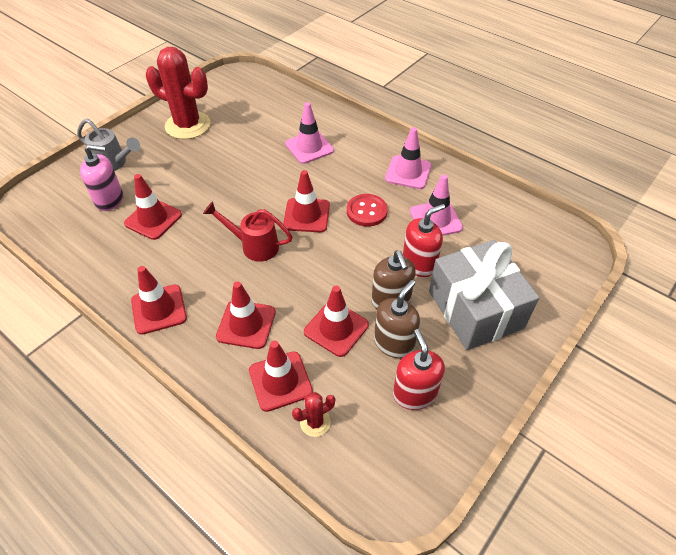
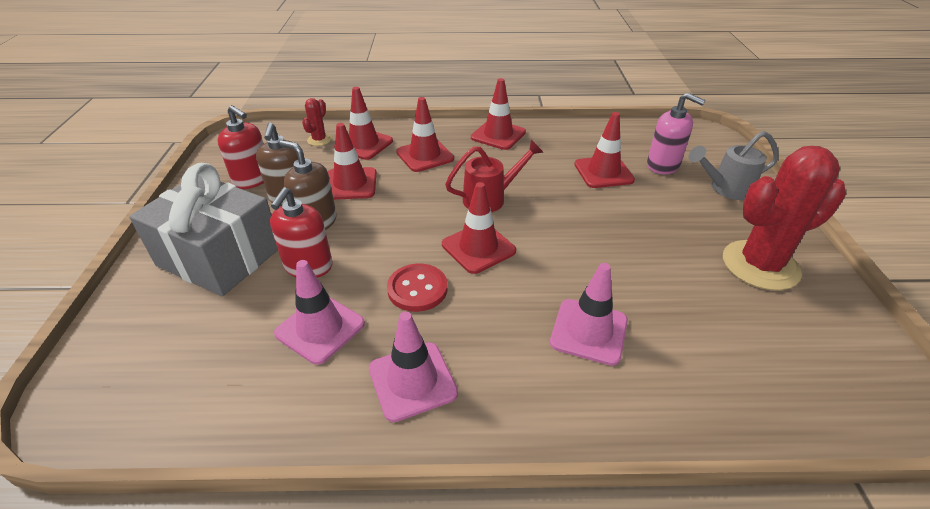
camera: 140 degrees right, 10 degrees down
(109, 200) = (663, 165): pink soap dispenser -> pink soap dispenser turned 105 degrees counterclockwise

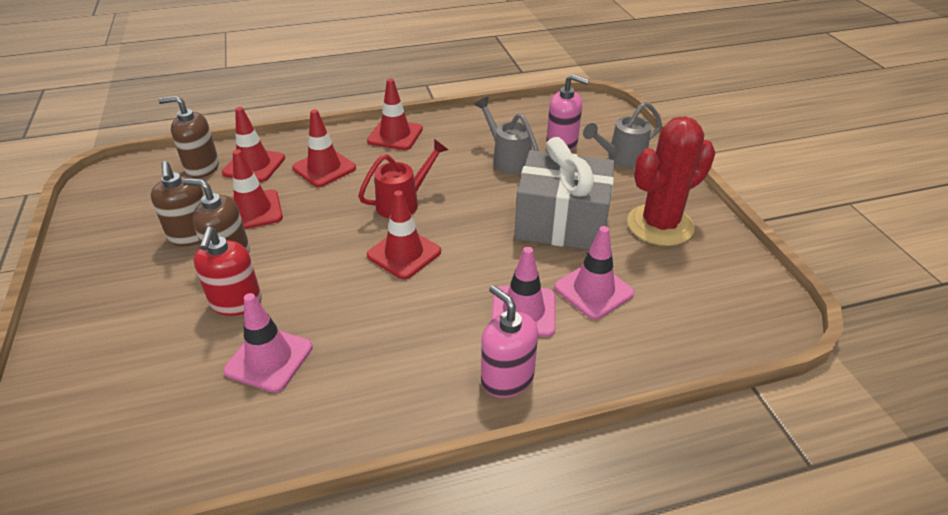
camera: 15 degrees left, 0 degrees up
(220, 256) = (135, 310): grey gift -> grey gift (562, 222)
(253, 179) = (141, 223): red soap dispenser -> none
(319, 140) = (202, 168): red cactus -> brown soap dispenser
(412, 381) = (374, 387): pink traffic cone -> pink traffic cone (593, 290)
(417, 289) = (355, 303): red button -> none
(555, 403) = (507, 378): none -> pink soap dispenser
(603, 172) = (507, 159): red traffic cone -> grey watering can

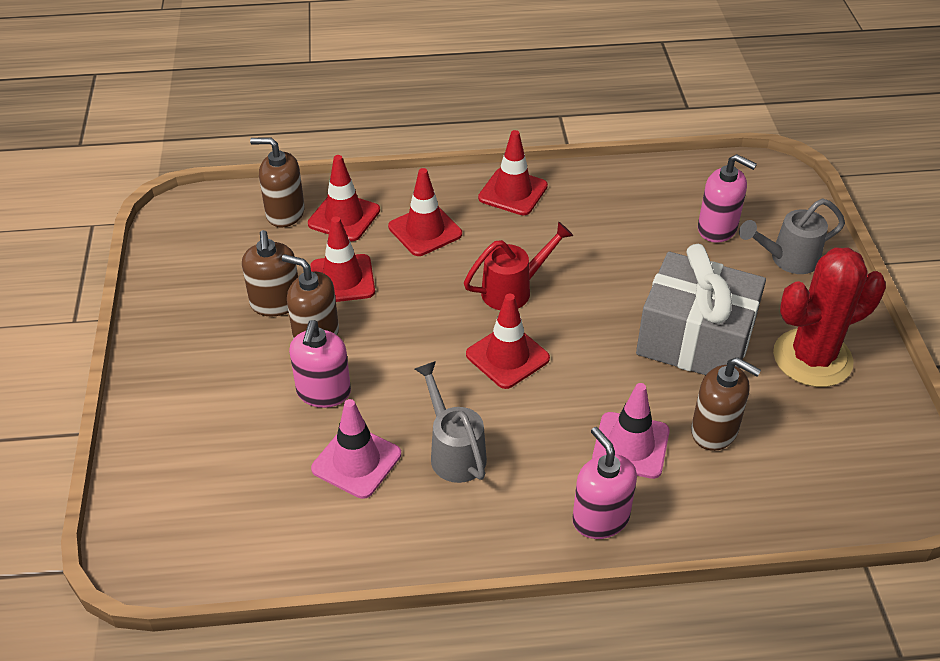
camera: 10 degrees right, 5 degrees up
(236, 302) = (323, 392): red soap dispenser -> pink soap dispenser
(507, 159) = (646, 243): grey watering can -> grey watering can (454, 451)
(593, 290) = (714, 431): pink traffic cone -> brown soap dispenser

